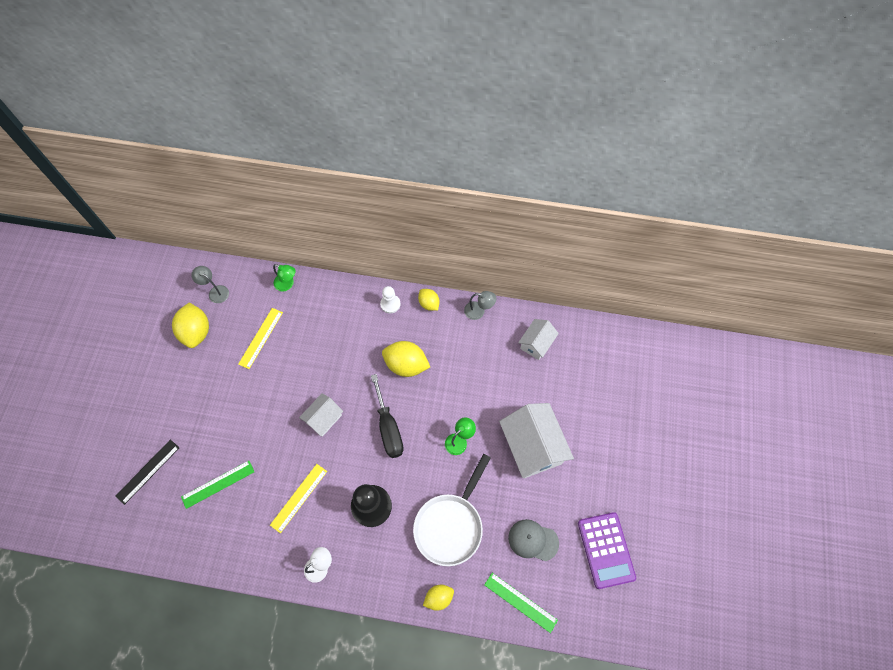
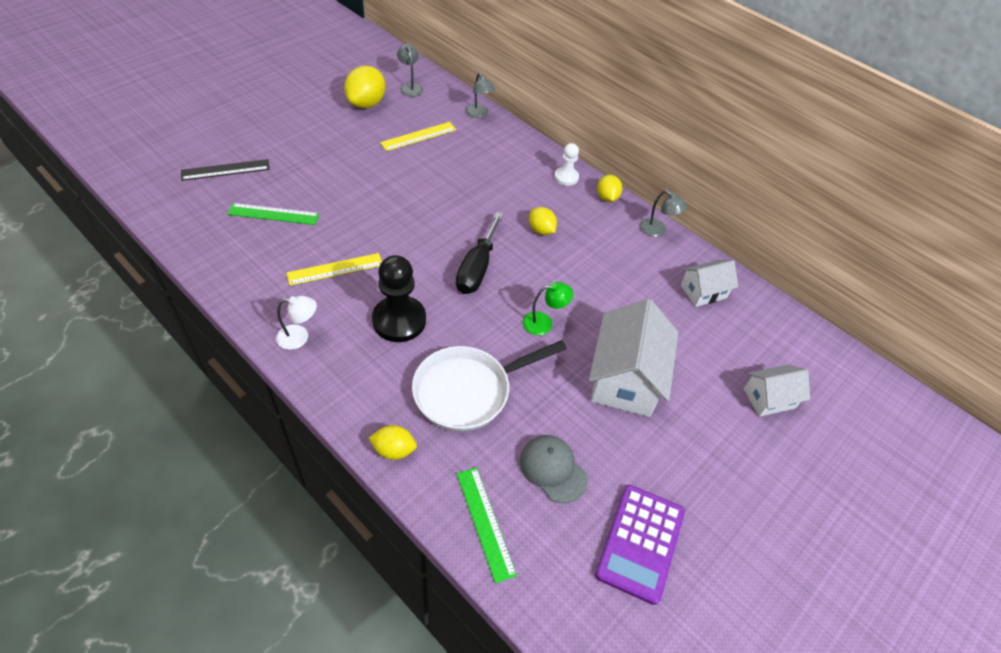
camera: 30 degrees right, 15 degrees down
(287, 284) = (479, 114): green lamp -> grey lamp
(324, 418) = (419, 224): white house -> white house (769, 398)
(406, 365) = (541, 230): yellow lemon -> yellow lemon, size x0.59

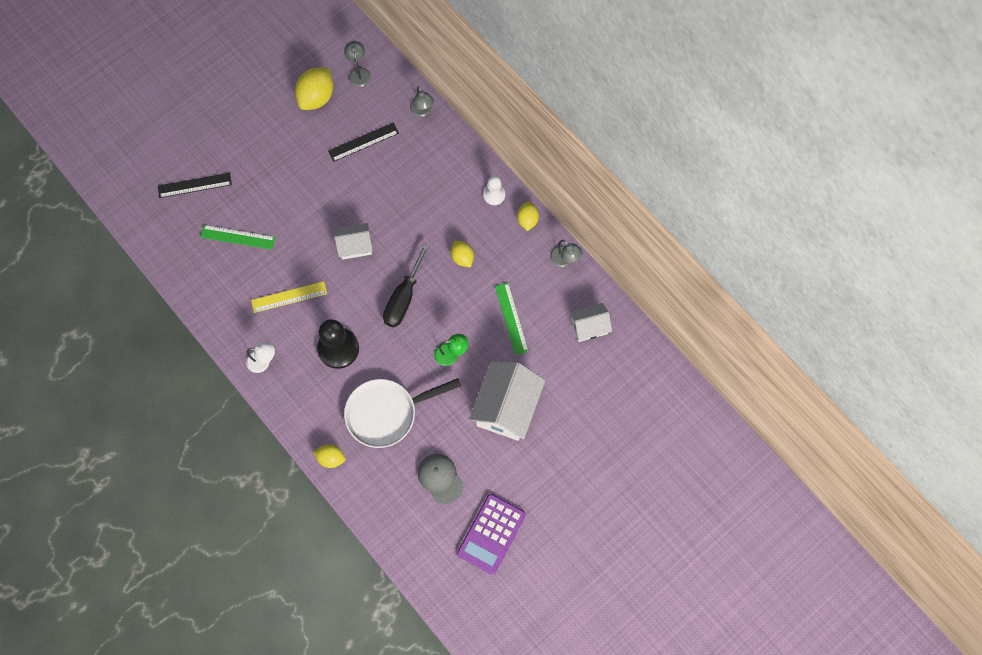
camera: 10 degrees right, 20 degrees up
(418, 136) = (363, 142): yellow ruler -> black ruler
(485, 522) = (389, 514): green ruler -> green ruler (511, 318)
(769, 398) = (614, 429): white house -> white house (355, 246)

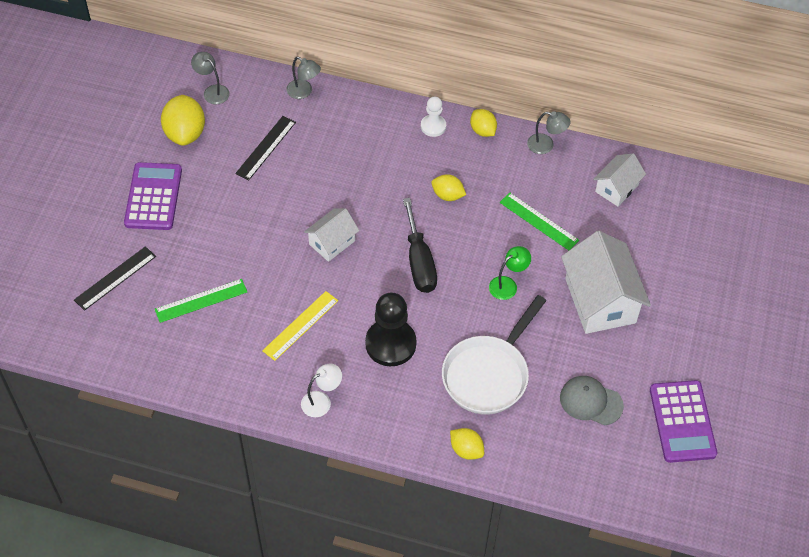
camera: 35 degrees left, 15 degrees down
(261, 136) = (153, 197): none -> purple calculator
(330, 458) = (466, 450): yellow lemon -> yellow lemon turned 60 degrees clockwise

